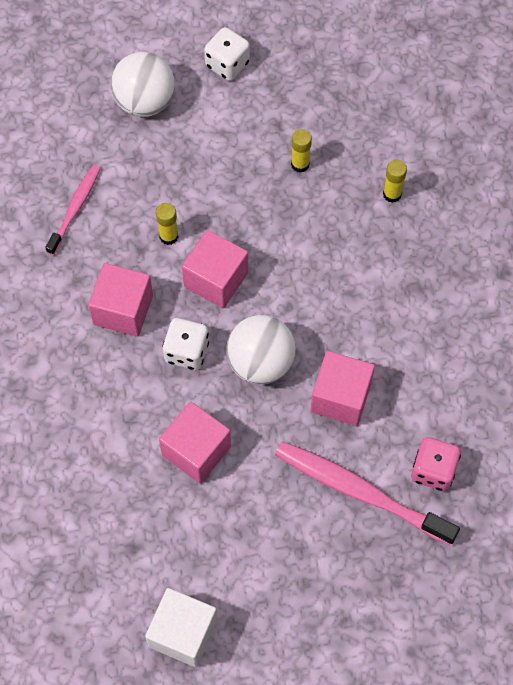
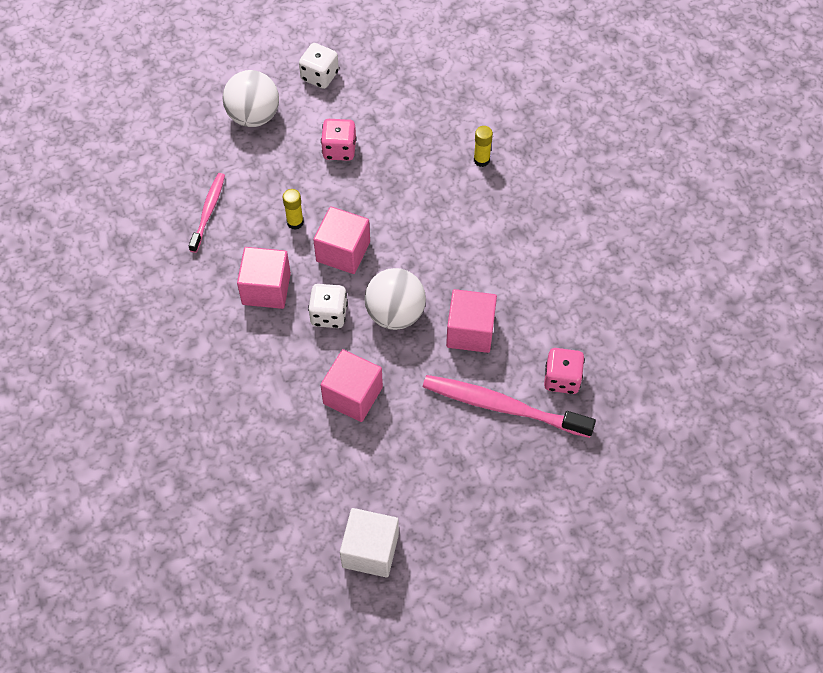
camera: 10 degrees left, 5 degrees down
(233, 157) = (339, 149): none -> pink dice
(300, 164) = (398, 147): yellow glue stick -> none

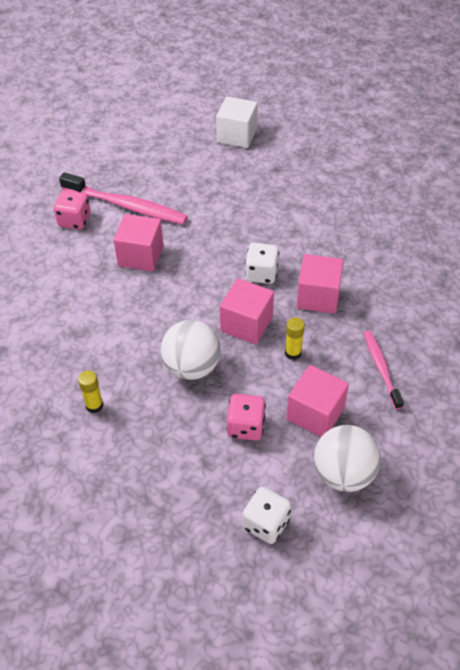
camera: 175 degrees left, 10 degrees down
(208, 211) = (381, 368): pink toothbrush -> pink toothbrush turned 150 degrees clockwise
(353, 395) = (244, 218): pink cube -> pink cube (315, 413)
(395, 313) = (203, 272): white ball -> white ball (191, 367)

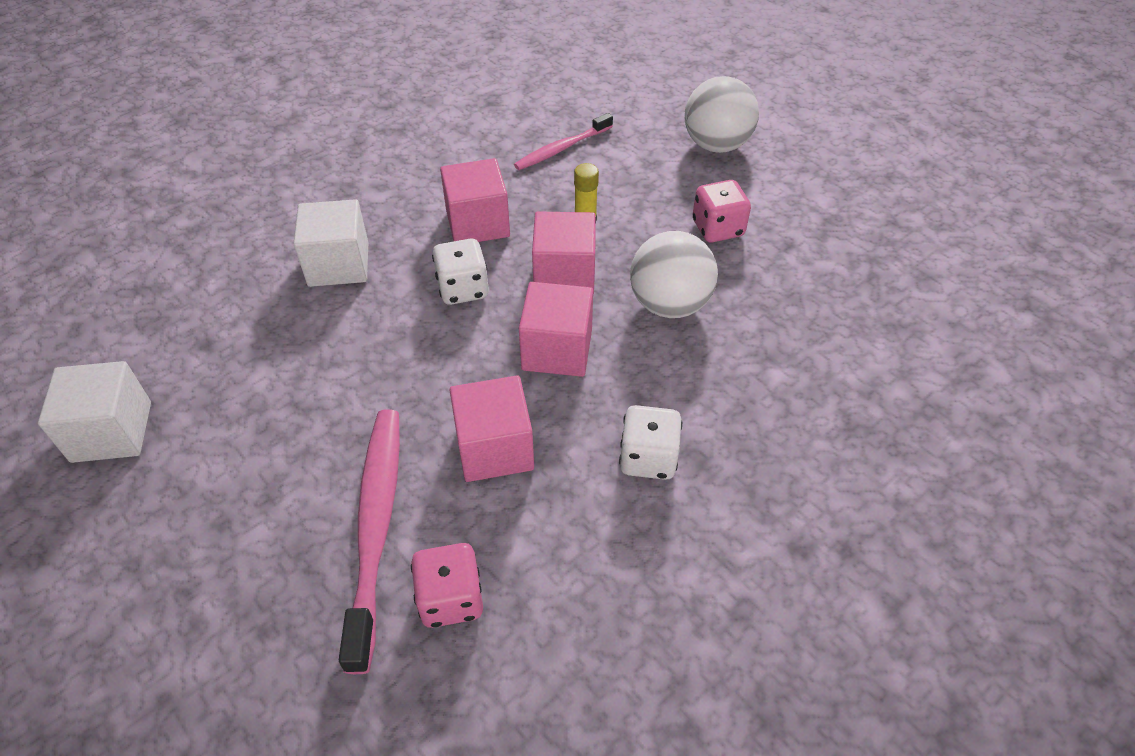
camera: 115 degrees left, 0 degrees up
(94, 406) = (799, 379): yellow glue stick -> none
(266, 524) = (816, 180): white dice -> white dice (648, 458)
(312, 226) = (338, 264): none -> white cube
(315, 413) = (659, 181): pink cube -> pink cube (557, 350)

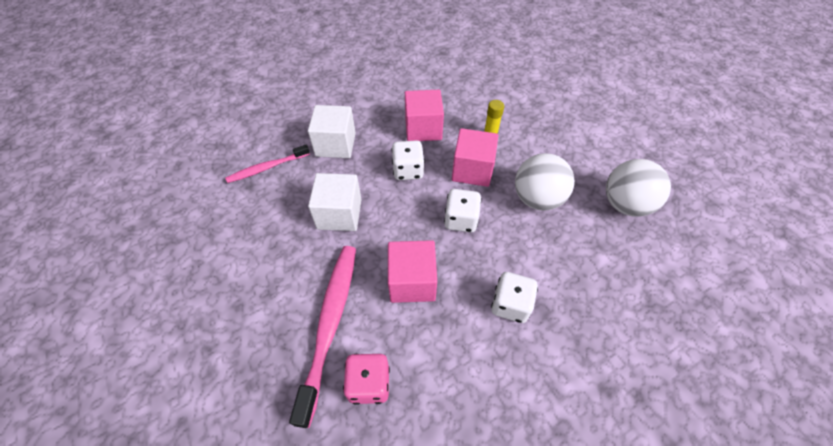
camera: 10 degrees right, 5 degrees up
(112, 432) = (185, 234): white cube -> white cube (339, 214)
(557, 350) = (461, 220): pink cube -> white dice
(562, 148) = (481, 86): pink toothbrush -> pink toothbrush (267, 168)
(716, 145) = (580, 95): white ball -> white ball (625, 204)
(717, 228) = (574, 151): pink dice -> none

